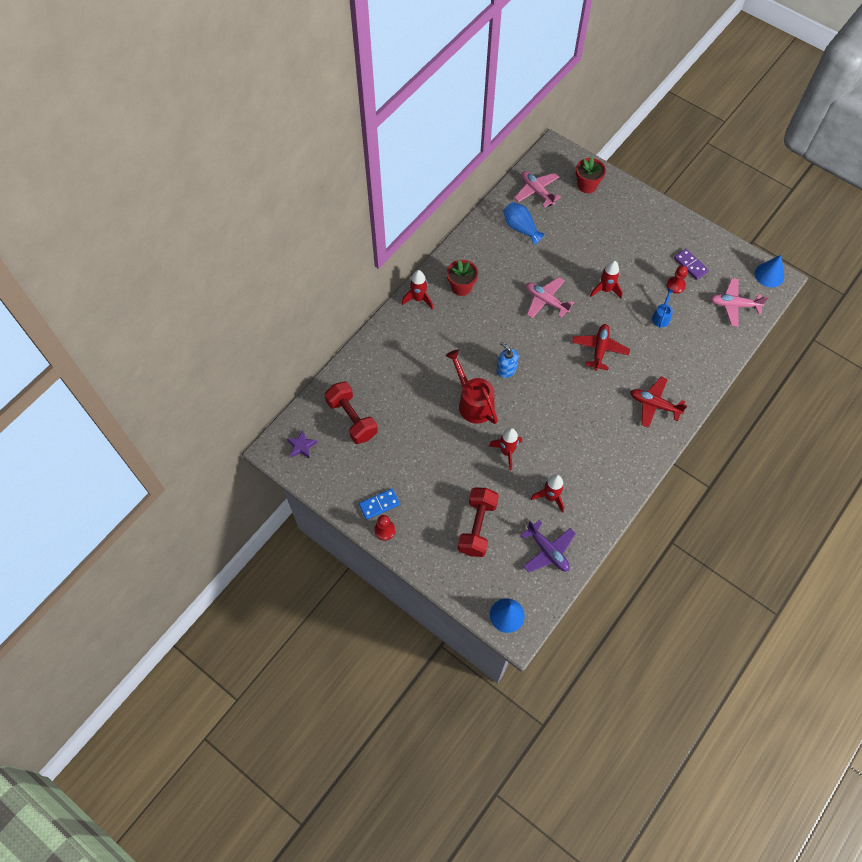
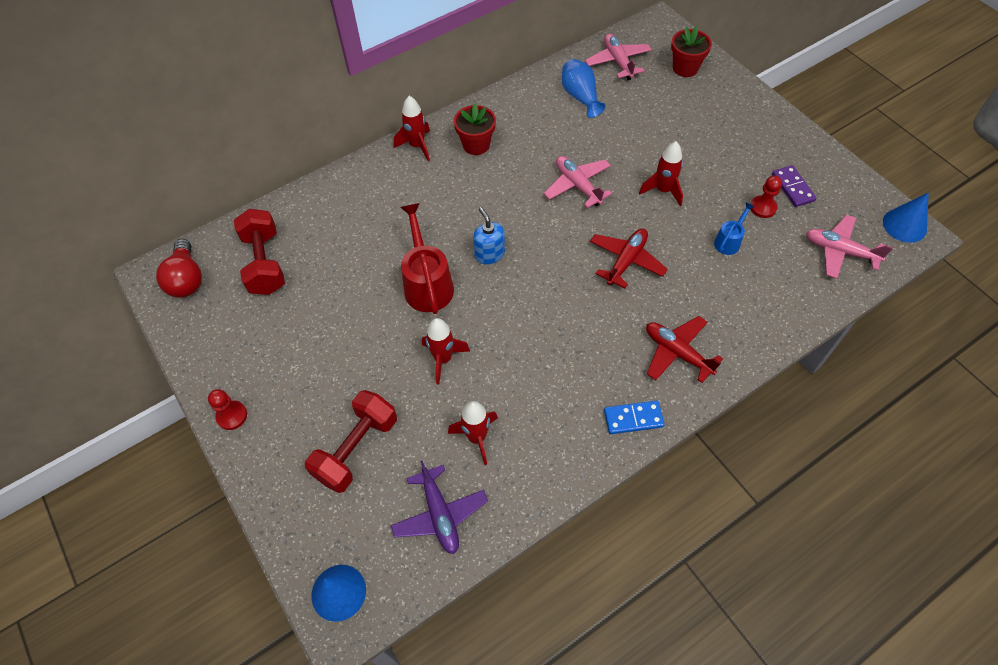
camera: 20 degrees right, 5 degrees down
(301, 446) = (187, 279): purple star -> red light bulb
(379, 504) = (242, 379): blue domino -> blue domino (633, 418)

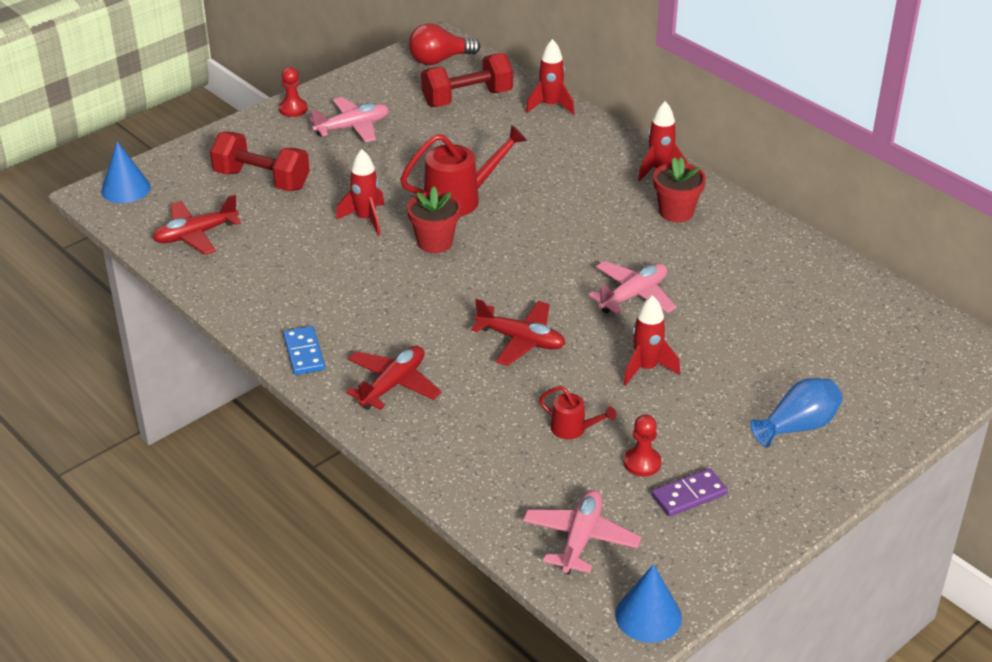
camera: 80 degrees right, 20 degrees down
(440, 514) = (195, 235): purple plane -> red plane
(476, 437) = (276, 249): red rocket -> red rocket (550, 106)
(489, 254) = (509, 237): blue soap dispenser -> none
(580, 97) = (795, 289): blue vase -> blue vase (797, 426)
(618, 62) = (883, 320): pink plane -> pink plane (352, 127)
(685, 68) = (900, 386): red flower pot -> red flower pot (435, 242)
(729, 241) = (573, 429): blue watering can -> red watering can

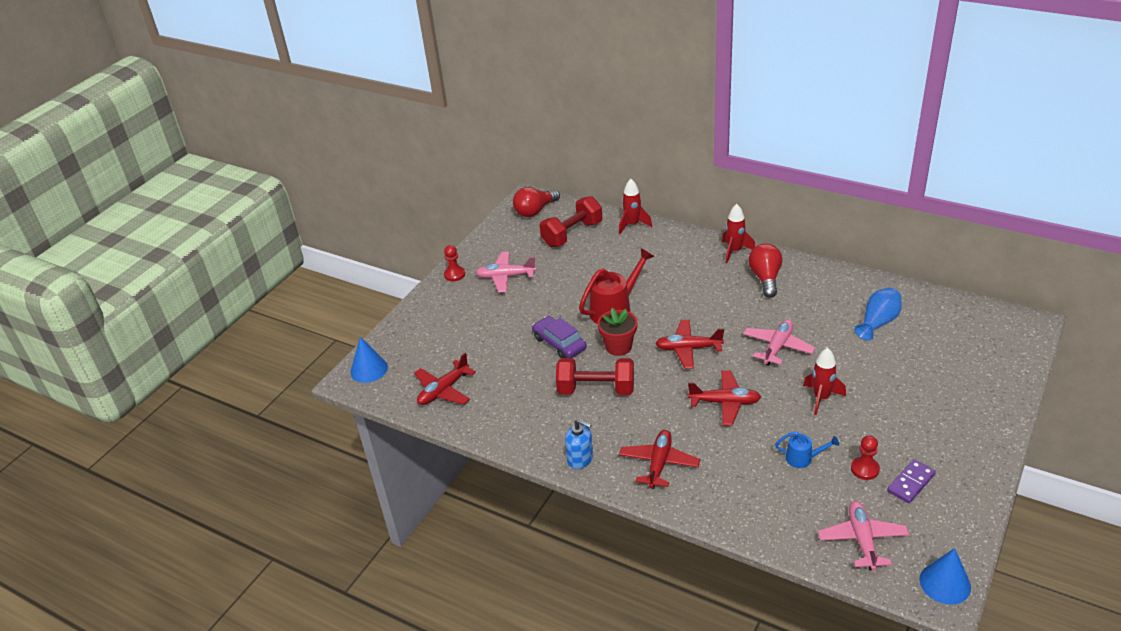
camera: 15 degrees left, 0 degrees up
(262, 180) = (466, 334): red dumbbell -> red dumbbell (596, 389)
(304, 353) = (580, 459): blue domino -> blue soap dispenser
(352, 127) = (506, 277): pink plane -> pink plane turned 135 degrees counterclockwise
(366, 219) = (559, 343): red rocket -> purple car
(519, 267) = (688, 349): none -> red plane
(573, 429) = (803, 458): red watering can -> blue watering can
(676, 212) = (765, 278): red flower pot -> red light bulb
(797, 426) = (945, 410): blue vase -> blue vase (878, 322)

